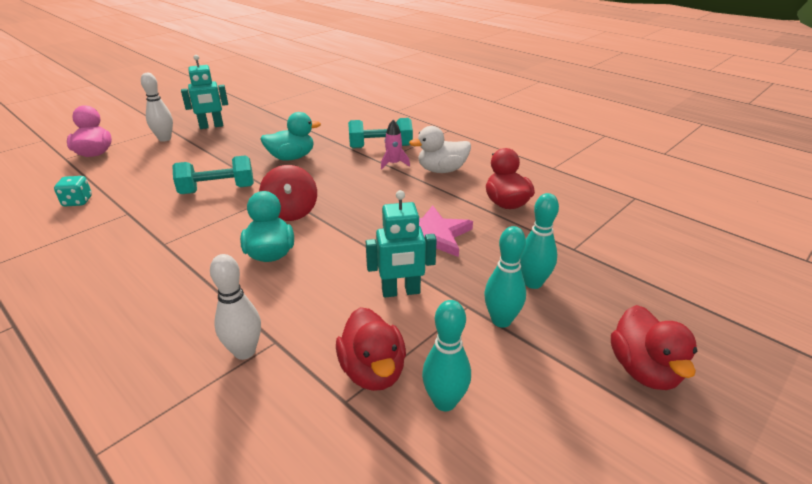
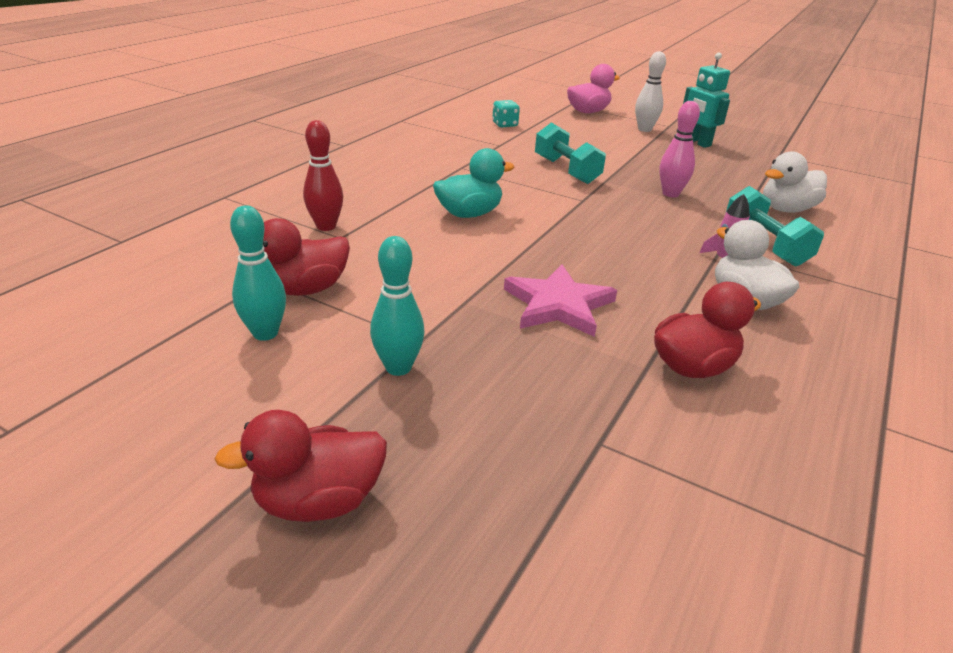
camera: 75 degrees right, 0 degrees up
(244, 351) = (326, 226): white bowling pin -> red bowling pin
(291, 157) = (670, 194): turquoise duck -> pink bowling pin
(291, 212) = (551, 212): red spinning top -> none
(338, 127) = (786, 209): none -> white duck
(401, 292) = (432, 293): turquoise robot -> none
(533, 283) = (487, 395): turquoise bowling pin -> none

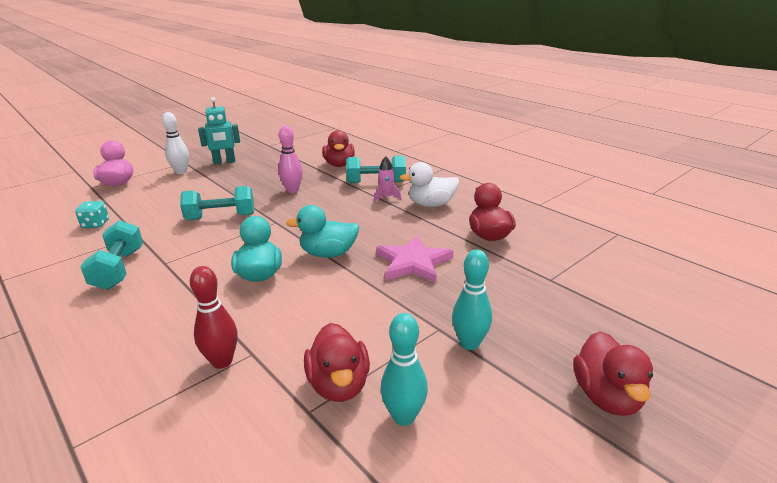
camera: 70 degrees left, 5 degrees down
(439, 153) = (119, 269): none -> turquoise dumbbell
(537, 243) = (328, 254): none -> turquoise duck
(786, 209) = (339, 165): white duck -> red duck

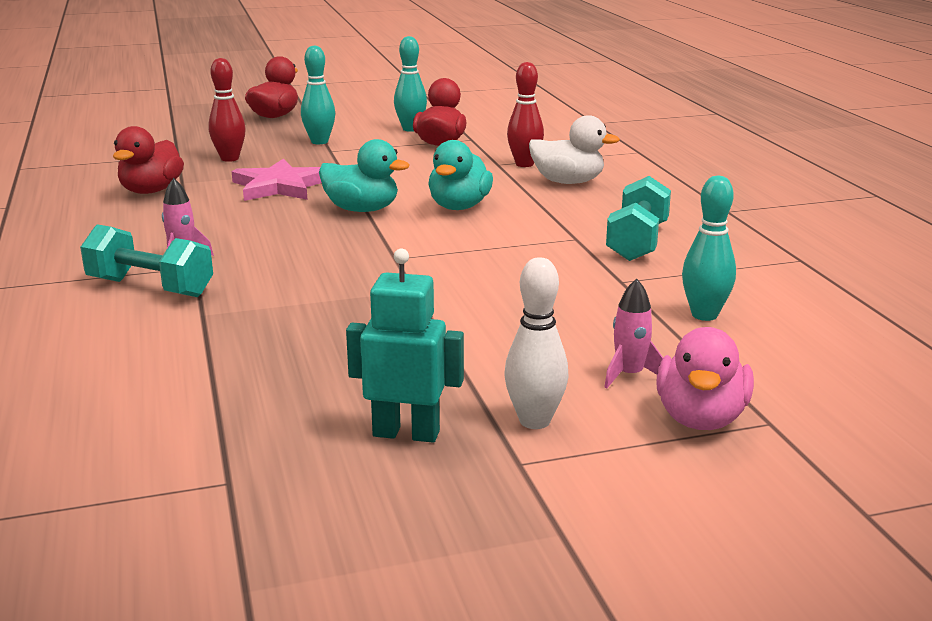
camera: 155 degrees left, 5 degrees down
(95, 224) = (704, 315): turquoise dice -> turquoise bowling pin
(143, 191) = (629, 375): none -> pink rocket
(221, 217) = (478, 282): turquoise dumbbell -> none
(292, 190) = (317, 306): pink bowling pin -> none
(339, 165) = (149, 348): red duck -> none
(431, 204) = (140, 235): white duck -> white duck (568, 182)
(503, 287) = (229, 159): none -> red bowling pin

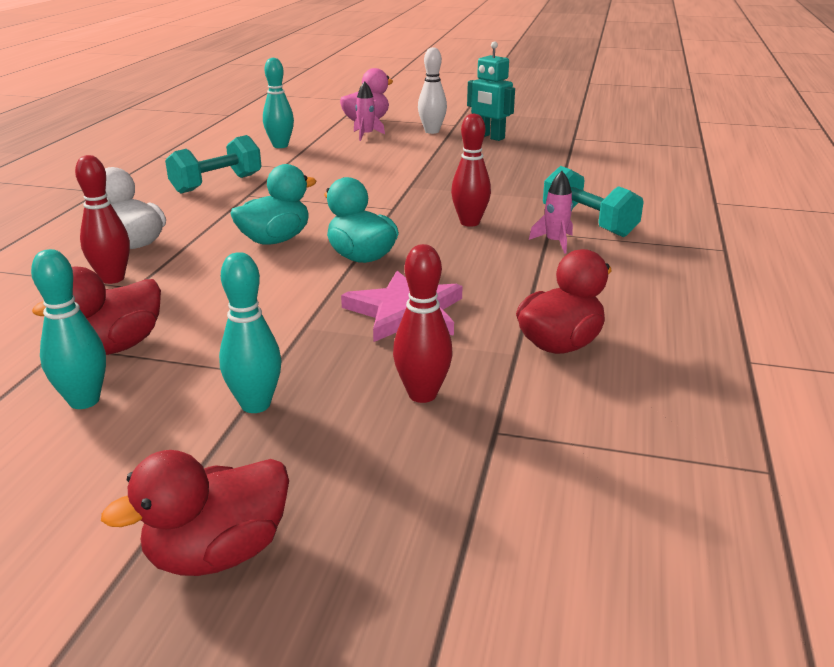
camera: 150 degrees left, 5 degrees up
(291, 259) = (470, 222): none -> red bowling pin

